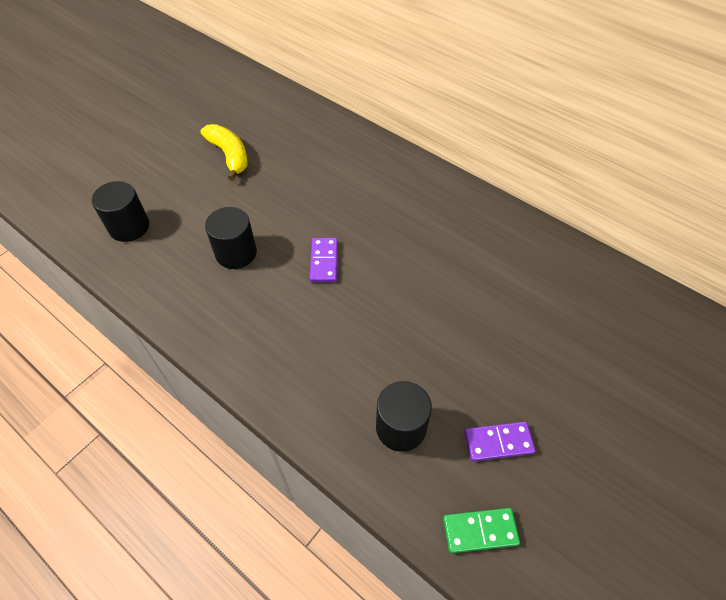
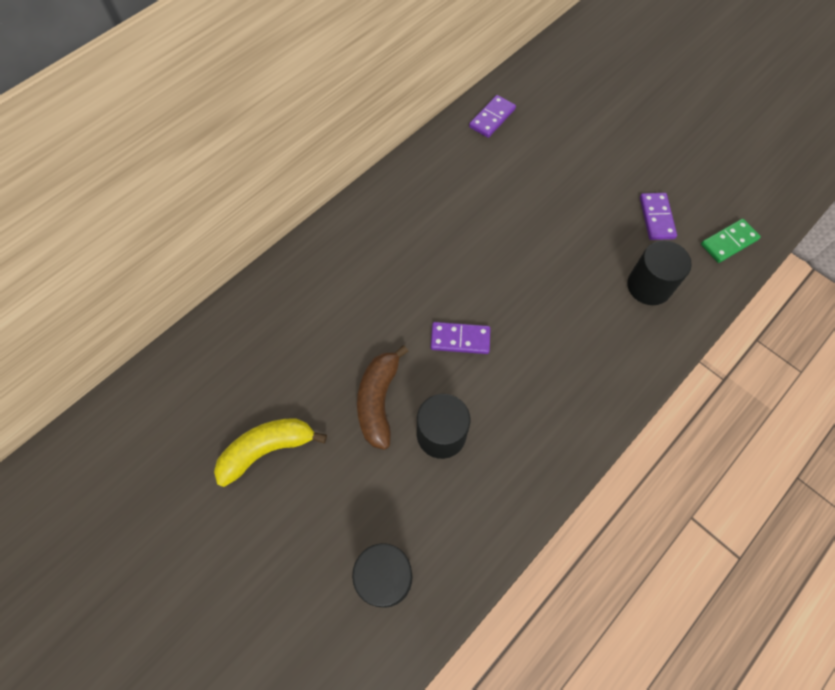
camera: 85 degrees left, 10 degrees up
(266, 212) = (378, 401): none -> brown banana
(480, 531) = (729, 242): green domino -> green domino turned 60 degrees clockwise
(593, 277) = (492, 118): none -> purple domino

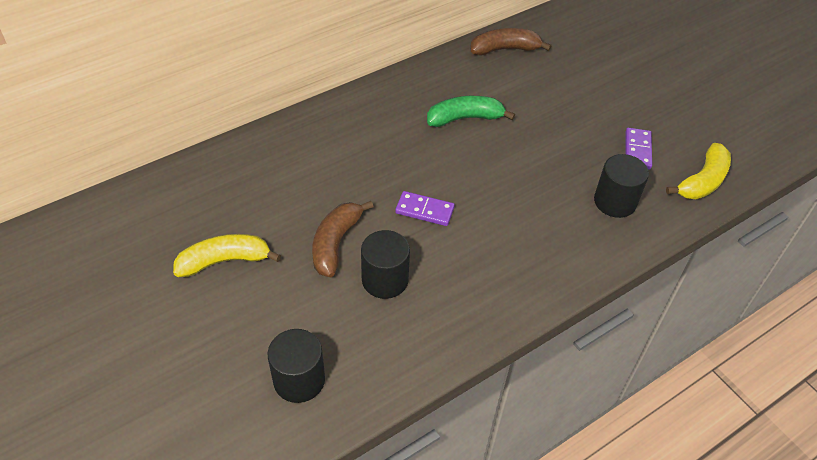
camera: 10 degrees right, 15 degrees down
(472, 214) = (465, 118): none -> green banana
(492, 118) = (504, 49): purple domino -> brown banana
(729, 242) = (702, 181): green domino -> yellow banana

